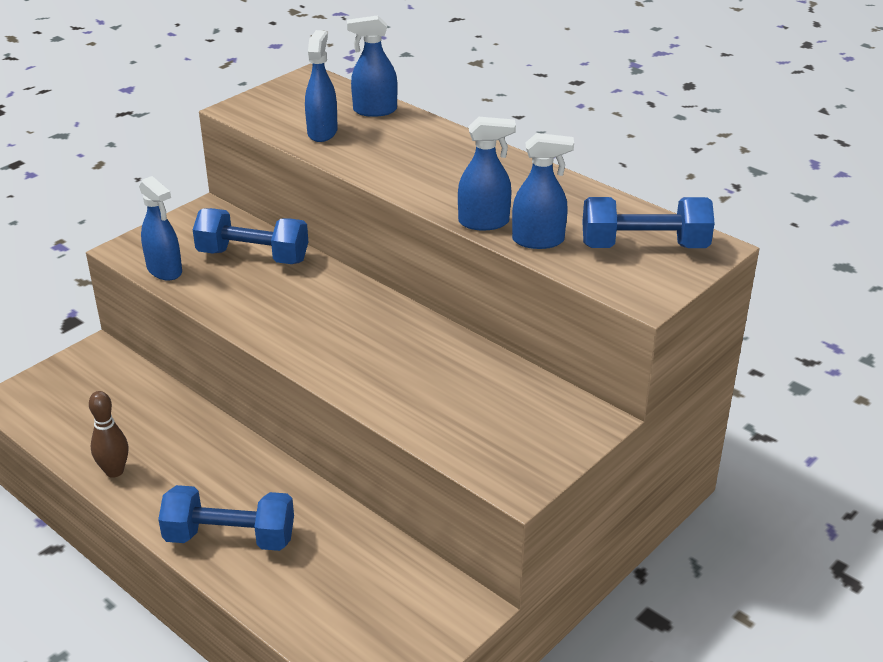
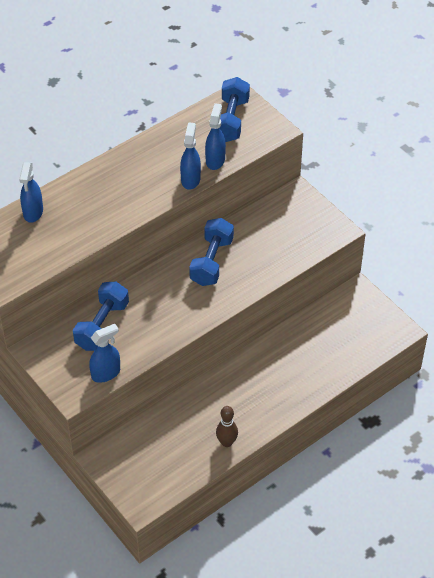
camera: 80 degrees left, 15 degrees up
(230, 537) = (292, 386): blue dumbbell -> blue dumbbell (211, 261)
(322, 132) = (56, 242): blue spray bottle -> none

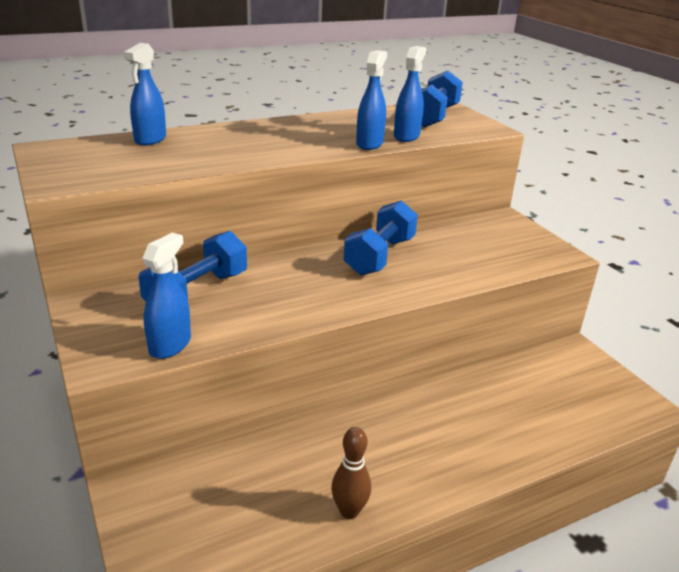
camera: 10 degrees right, 20 degrees down
(106, 373) = (170, 345): blue spray bottle -> blue spray bottle turned 45 degrees counterclockwise

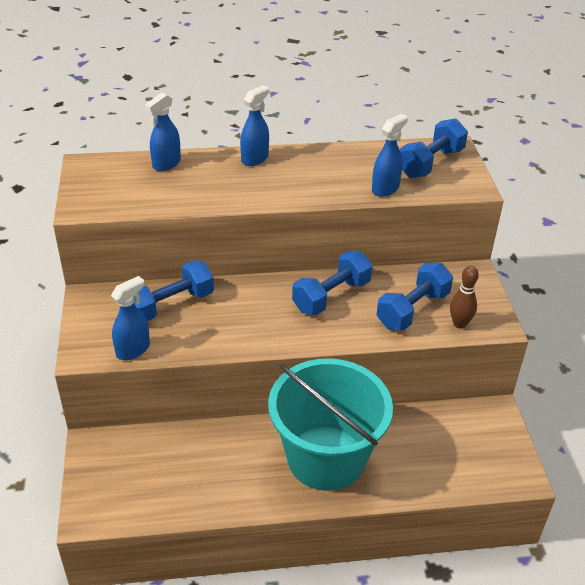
camera: 20 degrees right, 10 degrees up
(349, 511) = (230, 498): brown bowling pin -> brown bowling pin (459, 324)
(369, 144) = (345, 195): blue spray bottle -> blue spray bottle (255, 158)
(437, 435) = (326, 458): none -> turquoise bucket
(471, 255) = (413, 310): none -> blue dumbbell

